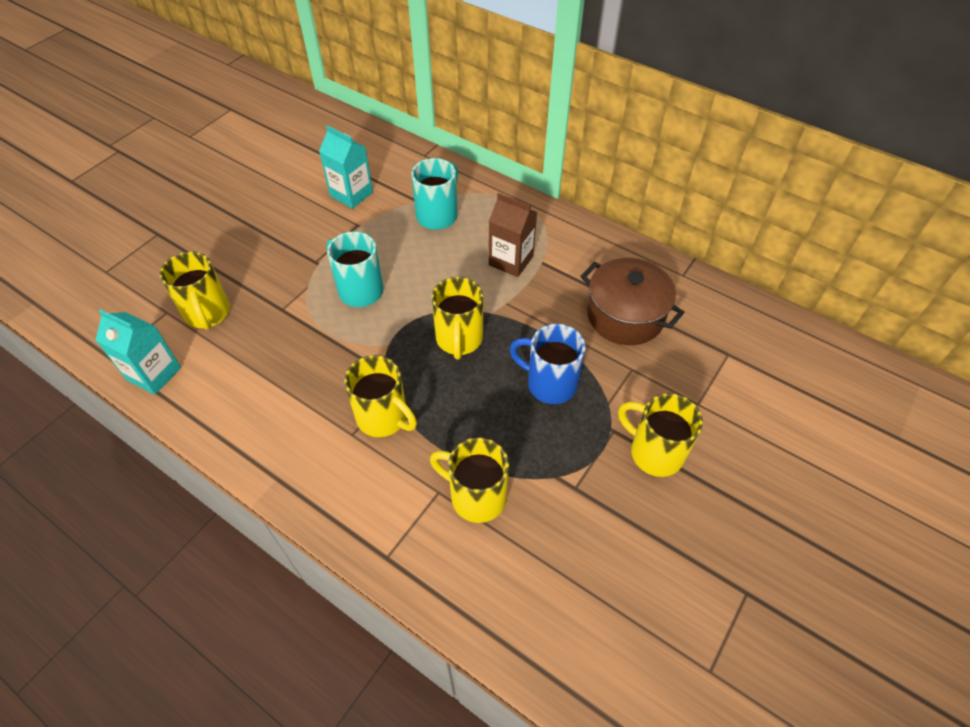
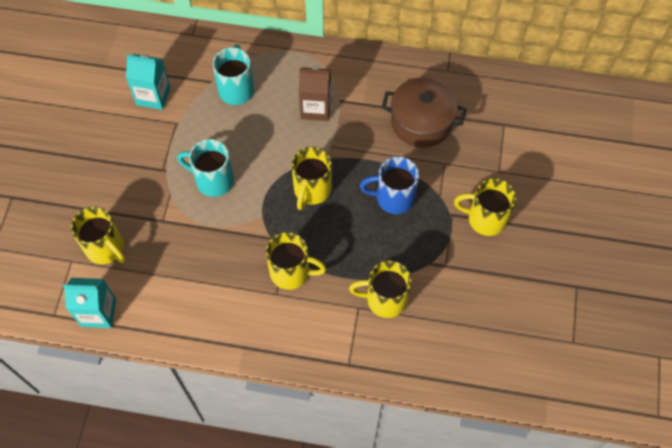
camera: 25 degrees left, 10 degrees up
(459, 339) = (312, 190): yellow mug -> yellow mug turned 45 degrees clockwise

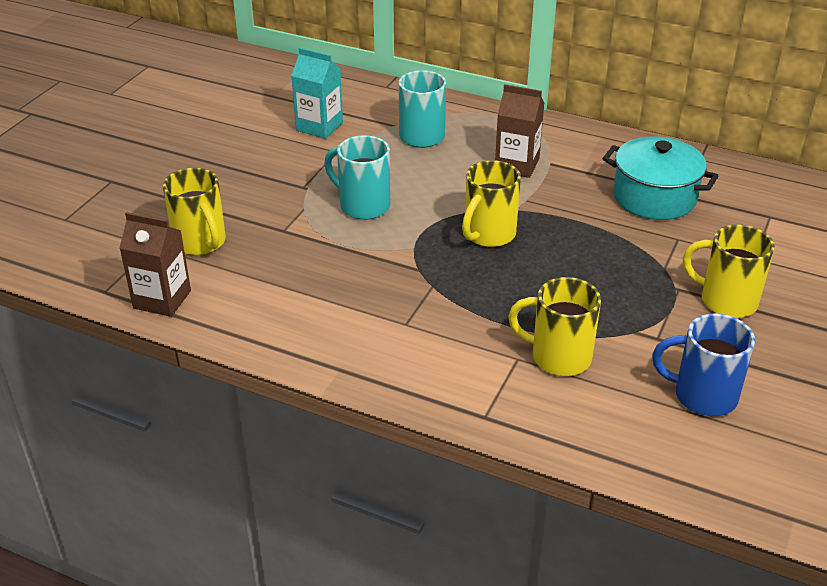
camera: 15 degrees right, 25 degrees down
(98, 312) = (162, 299): turquoise carton -> brown carton
(291, 272) = (434, 306): yellow mug -> none
(393, 198) = (598, 259): blue mug -> blue mug (702, 396)
(421, 122) = (654, 197): brown pot -> turquoise pot

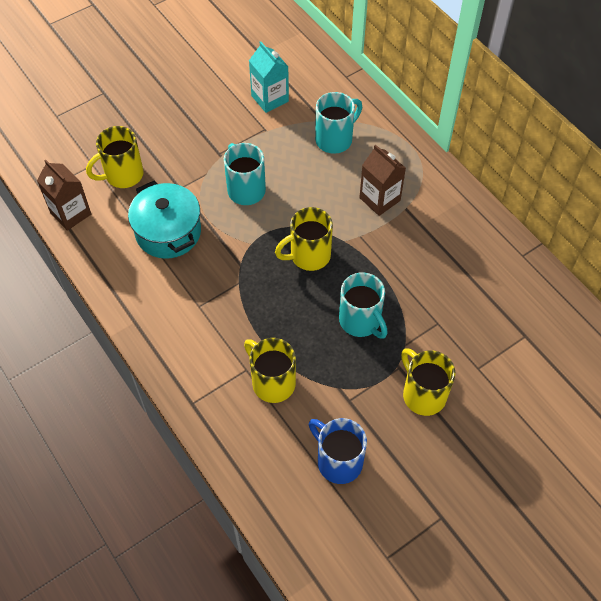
camera: 30 degrees right, 20 degrees up
(200, 242) = (123, 175): yellow mug -> yellow mug turned 60 degrees clockwise
(599, 267) = (361, 321): none -> turquoise mug
(654, 197) = (454, 277): turquoise pot -> turquoise pot (168, 232)

